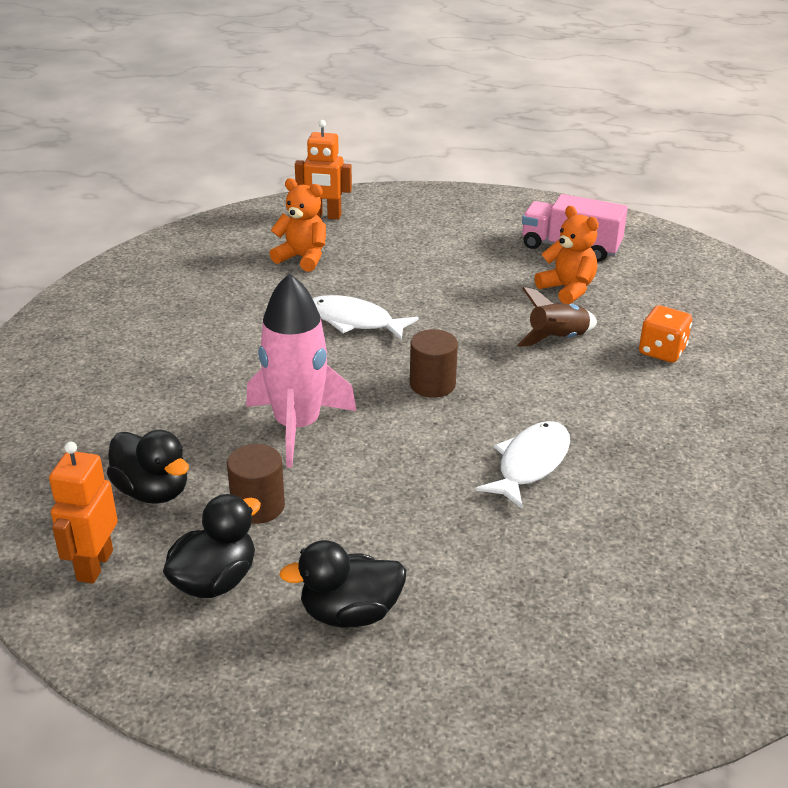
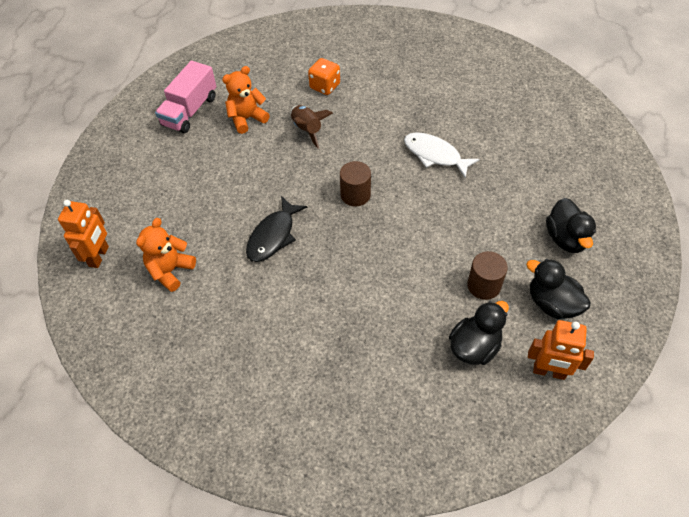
camera: 85 degrees left, 20 degrees up
(297, 426) = (401, 267): pink rocket -> none
(354, 321) = (273, 236): white fish -> black fish

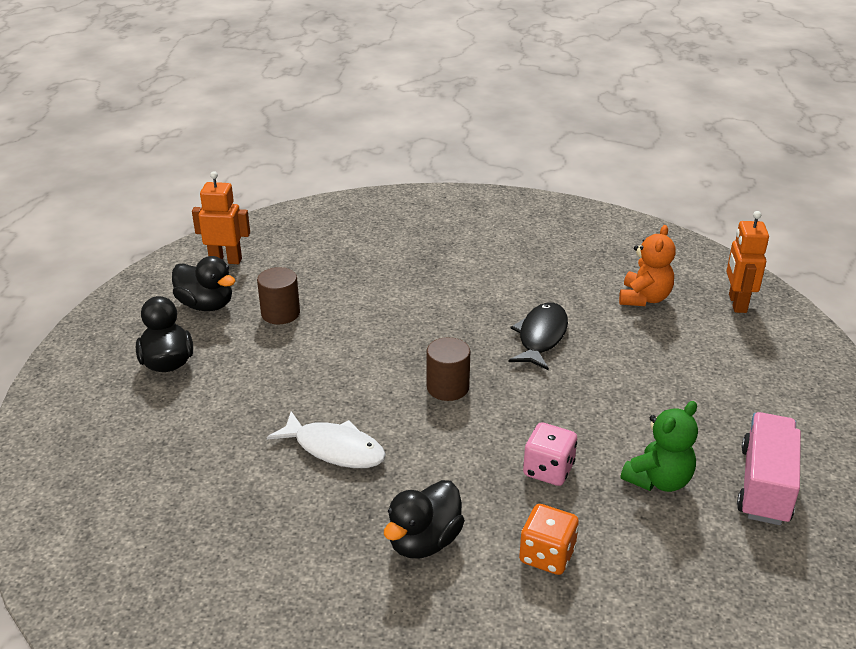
camera: 170 degrees right, 20 degrees down
(247, 119) = (658, 480): orange teddy bear -> green teddy bear
(307, 130) = (548, 470): brown rocket -> pink dice
(474, 347) = (297, 270): black duck -> black duck (424, 542)

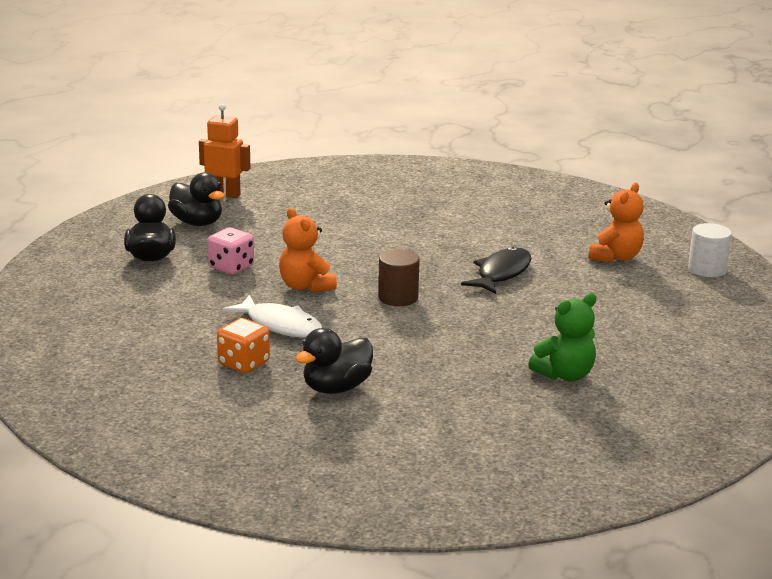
camera: 10 degrees right, 10 degrees down
(280, 313) = (263, 235): brown cylinder -> none
(346, 384) = (306, 286): none -> orange teddy bear
(547, 555) = (440, 408): orange dice -> orange dice (243, 363)
(548, 470) = (466, 358): pink dice -> pink dice (231, 267)
(737, 303) = (707, 269): orange robot -> white cylinder
(764, 485) = (662, 388): pink truck -> none

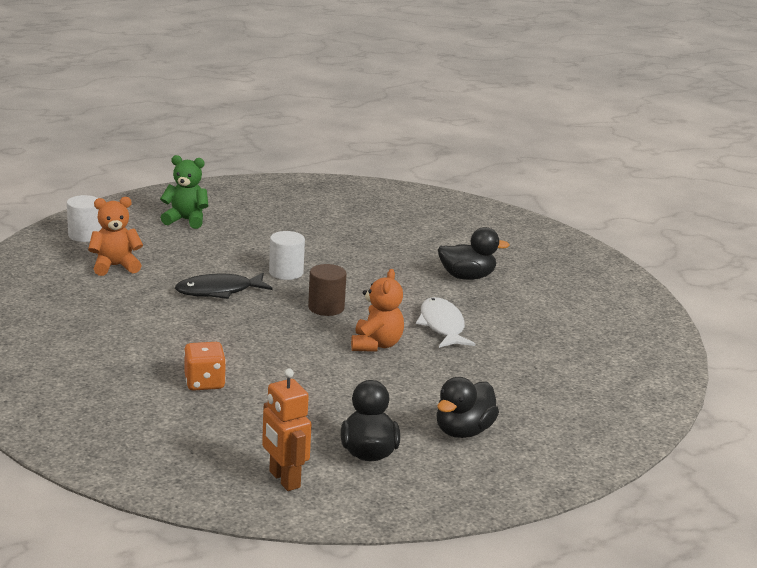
camera: 140 degrees left, 0 degrees up
(231, 267) = (408, 388): pink dice -> none
(243, 363) = (505, 313): orange dice -> orange dice (204, 382)
(492, 313) = (286, 272): none -> white cylinder
(565, 375) = (322, 230): green teddy bear -> green teddy bear (186, 220)

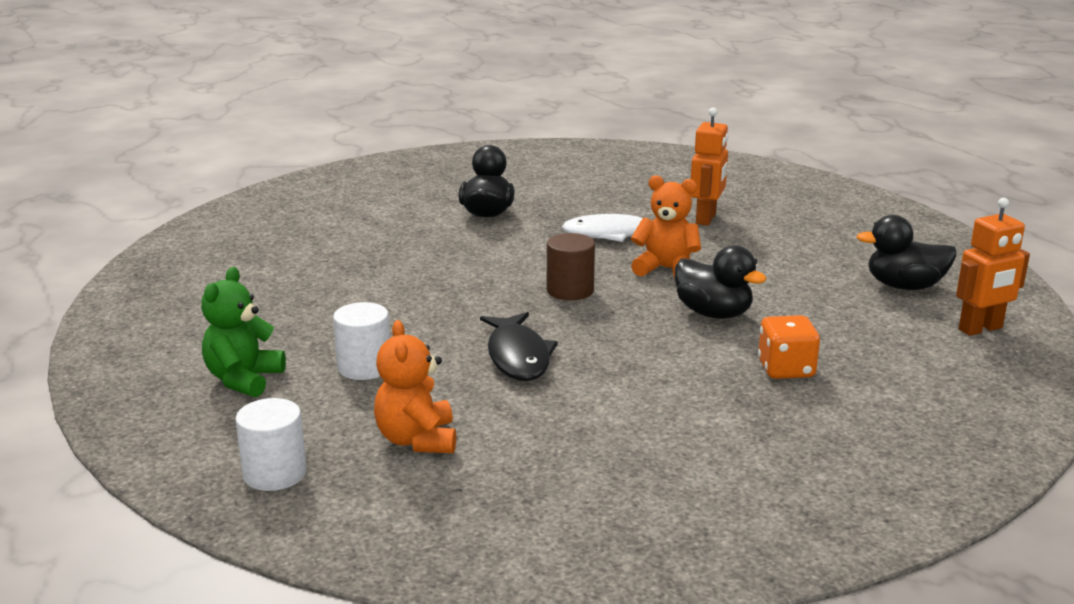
camera: 80 degrees left, 0 degrees up
(286, 272) = (461, 310): white cylinder -> white cylinder (364, 367)
(463, 431) = (842, 243): black duck -> black duck (713, 313)
(496, 367) = (706, 219): none -> orange robot

